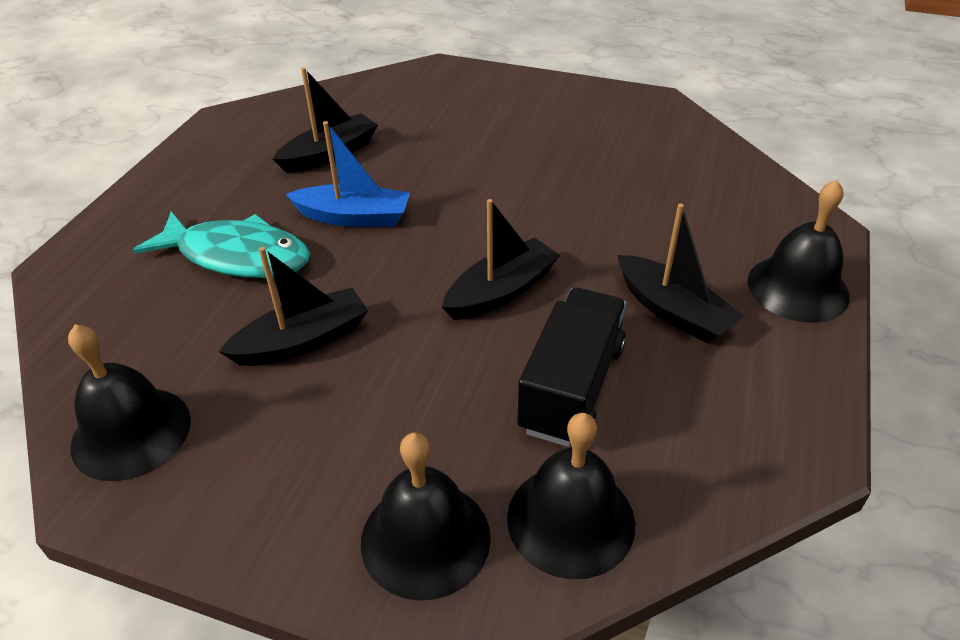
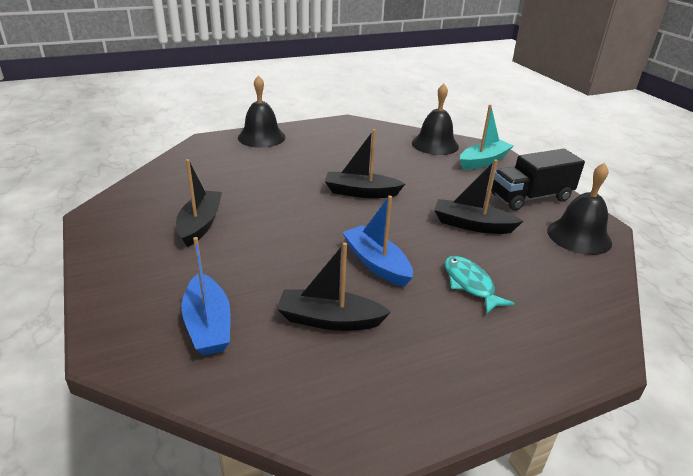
camera: 135 degrees left, 10 degrees down
(237, 256) = (470, 284): turquoise fish -> turquoise fish, size x0.63
(408, 105) = (208, 324): none -> blue boat
(425, 538) = (483, 161): black bell -> turquoise boat
(572, 388) = (386, 160): black truck -> black truck (530, 197)
(673, 311) = (313, 155): black boat -> black boat (200, 224)

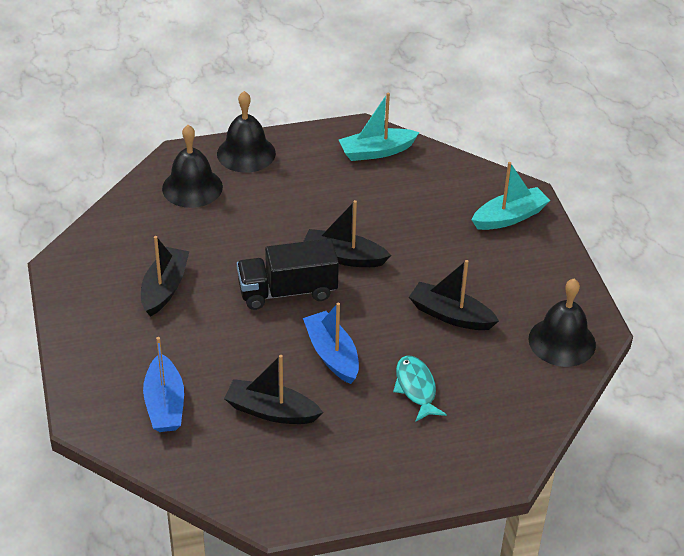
camera: 10 degrees right, 10 degrees up
(363, 132) = (376, 151): none -> turquoise boat
(435, 144) = (460, 182): black bell -> black bell (192, 187)
(530, 197) = (538, 281): black truck -> black truck (287, 291)

